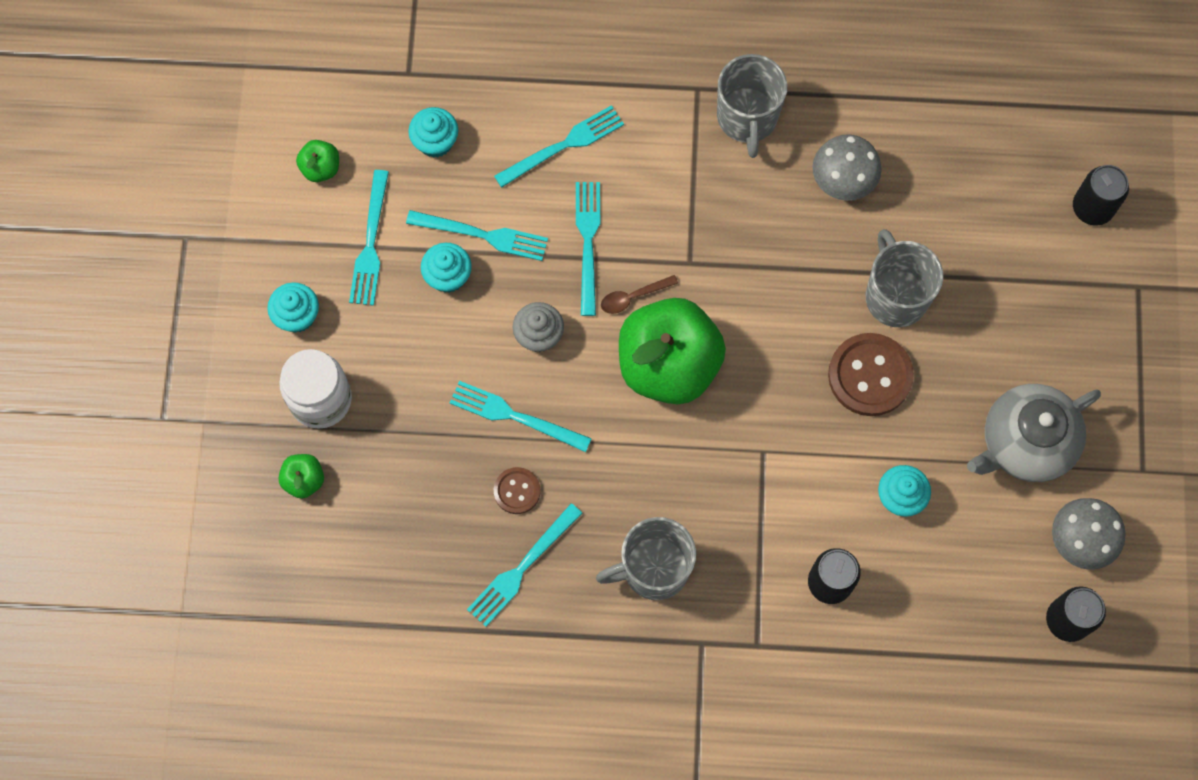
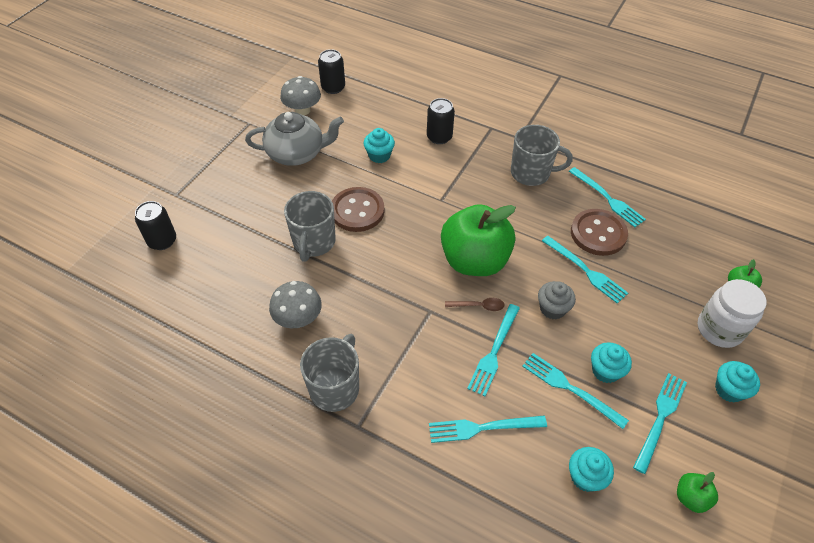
camera: 155 degrees left, 20 degrees down
(517, 491) = (598, 233): brown button -> brown button, size x1.82
(522, 568) = (608, 199): turquoise fork -> turquoise fork turned 75 degrees clockwise

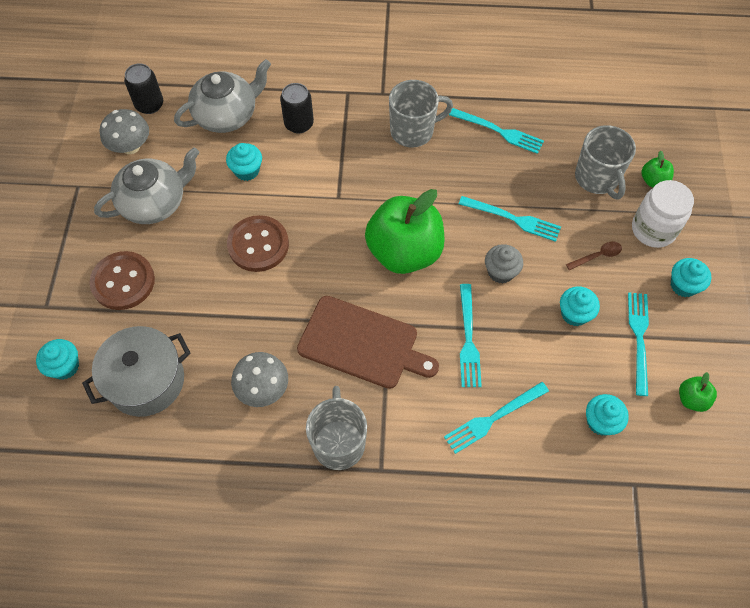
camera: 25 degrees left, 10 degrees up
(162, 241) = (65, 366): black can -> turquoise cupcake
(213, 275) = (146, 381): none -> grey pot
(314, 242) = (232, 299): grey mug -> grey mug (597, 178)
(386, 113) = (227, 115): none -> grey teapot
(399, 317) = (362, 343): none -> brown cutting board
(478, 306) = (432, 299): brown spoon -> brown spoon (597, 256)
(570, 388) = (551, 345): turquoise fork -> none
(598, 233) = (507, 174): brown button -> brown button (123, 282)

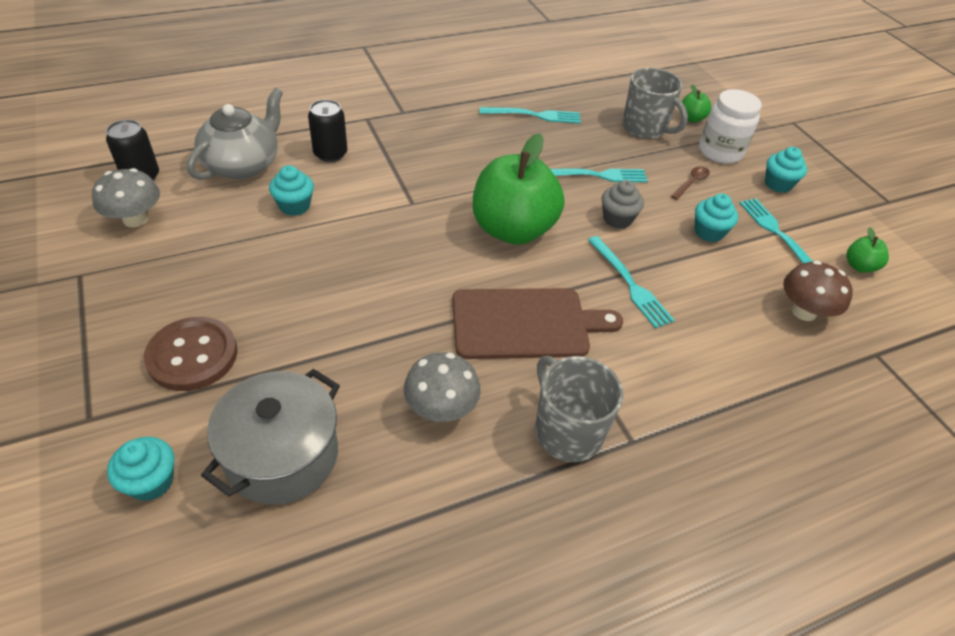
camera: 30 degrees left, 15 degrees down
(154, 203) = (195, 264): grey teapot -> none
(258, 245) = (348, 268): brown button -> none
(413, 131) = (453, 133): grey mug -> none
(493, 418) = (707, 345): turquoise fork -> none
(601, 421) = (803, 311): turquoise cupcake -> brown mushroom

